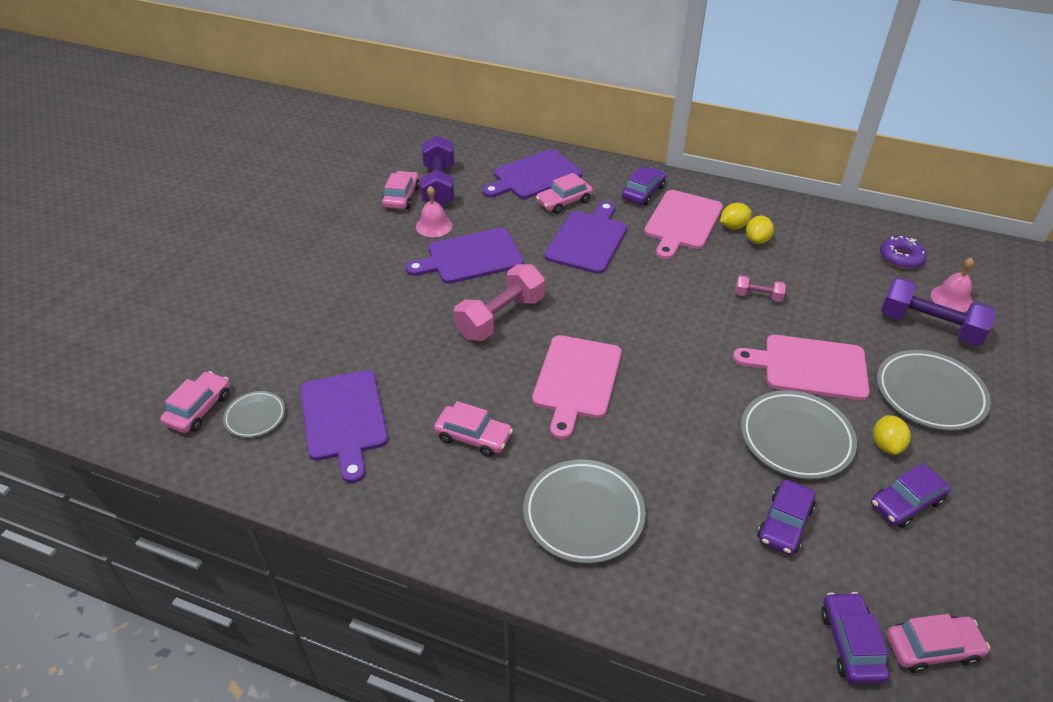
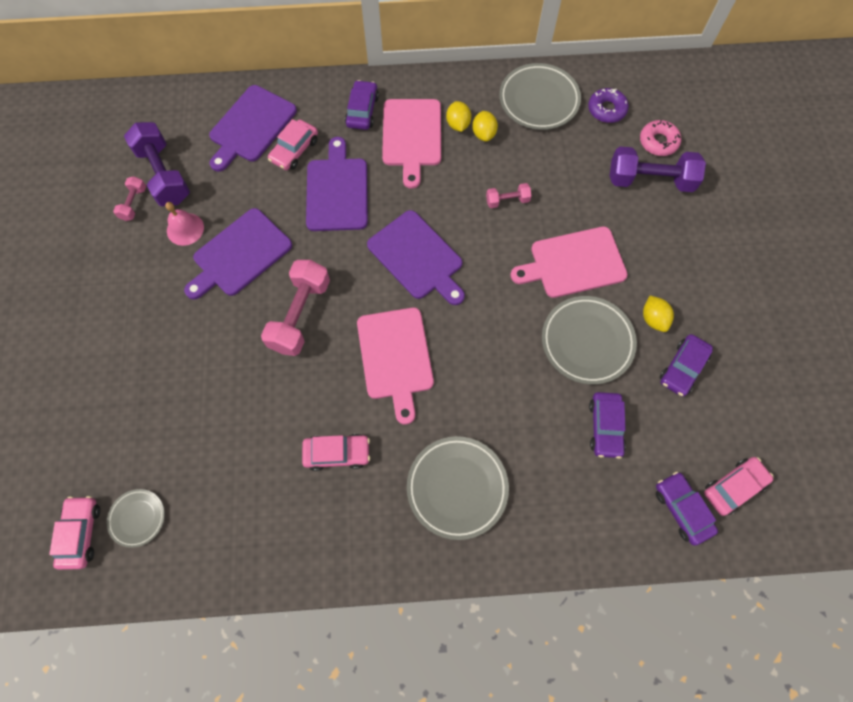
camera: 25 degrees left, 25 degrees up
(344, 419) = (218, 485): purple cutting board -> purple cutting board (417, 257)
(401, 197) = (134, 203): pink car -> pink dumbbell
(733, 226) = (458, 124): yellow lemon -> yellow lemon turned 45 degrees counterclockwise
(929, 394) = (670, 253): grey plate -> grey plate (539, 100)
(951, 298) = (658, 142): pink bell -> pink donut

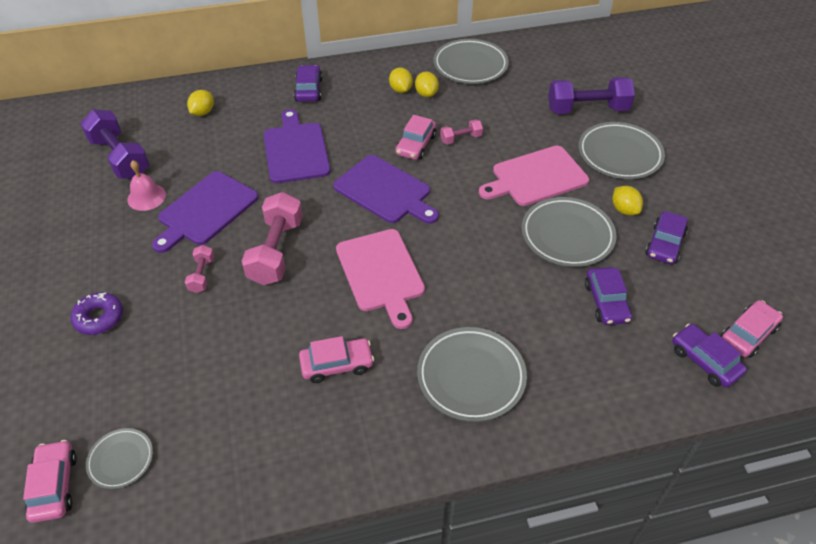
camera: 10 degrees left, 20 degrees down
(134, 203) = (91, 183): pink dumbbell -> pink dumbbell (202, 275)
(251, 126) = (203, 112): purple cutting board -> yellow lemon
(294, 150) = (248, 125): pink car -> pink car (416, 145)
(412, 136) = (359, 103): pink cutting board -> none
(606, 109) = (533, 65): purple donut -> purple donut (99, 318)
(658, 142) = (585, 82): pink donut -> none
(668, 247) = (619, 154): none -> grey plate

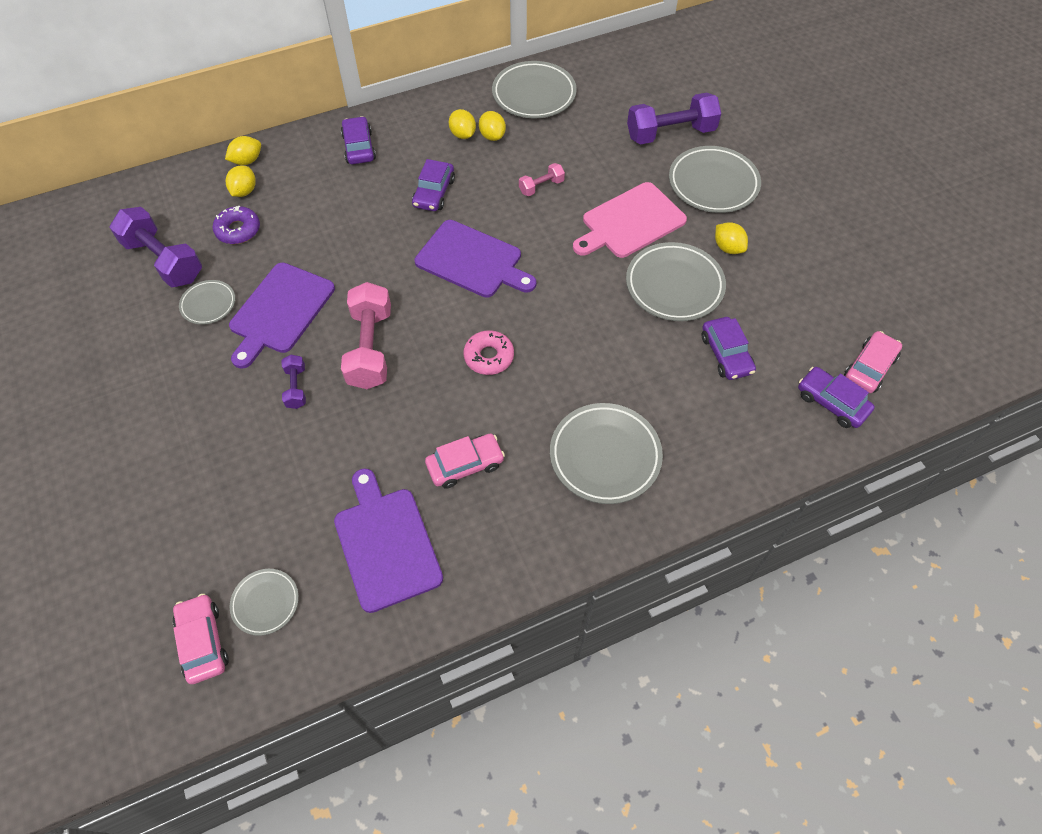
camera: 10 degrees left, 10 degrees up
(99, 318) = (196, 453): purple donut -> purple donut (238, 230)
(146, 197) = (208, 304): pink bell -> grey plate
(202, 275) = (296, 387): pink dumbbell -> purple dumbbell
(212, 89) = (247, 161): none -> yellow lemon
(296, 150) = (362, 224): purple cutting board -> purple cutting board (386, 543)
(381, 273) = (489, 357): pink cutting board -> pink donut
(416, 145) = (494, 200): pink car -> none
(664, 244) = (774, 281): purple car -> purple car (434, 193)

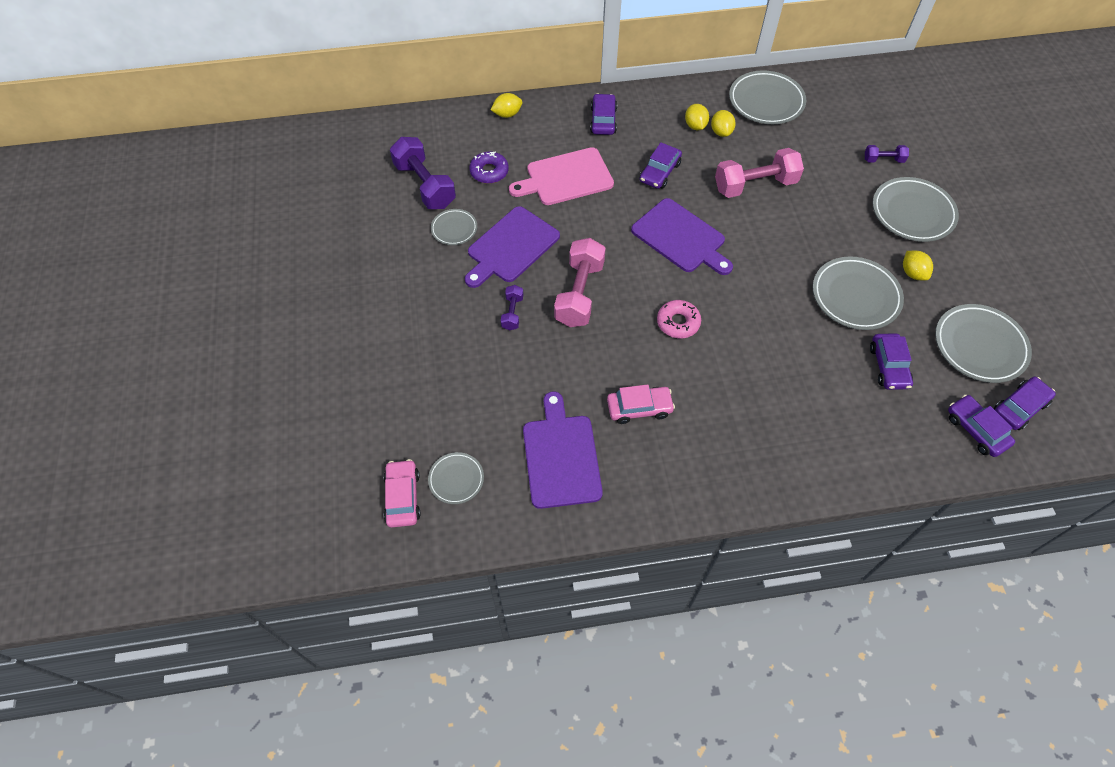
camera: 15 degrees right, 0 degrees up
(244, 191) = (500, 140): yellow lemon -> none
(541, 187) = (755, 185): pink dumbbell -> pink dumbbell, size x2.01
(605, 456) = (760, 428): grey plate -> grey plate (979, 346)
(630, 222) = (828, 232): pink cutting board -> pink cutting board (566, 178)
(670, 133) = (883, 160): purple dumbbell -> purple dumbbell, size x0.50
(869, 367) = (1019, 407): pink car -> purple car

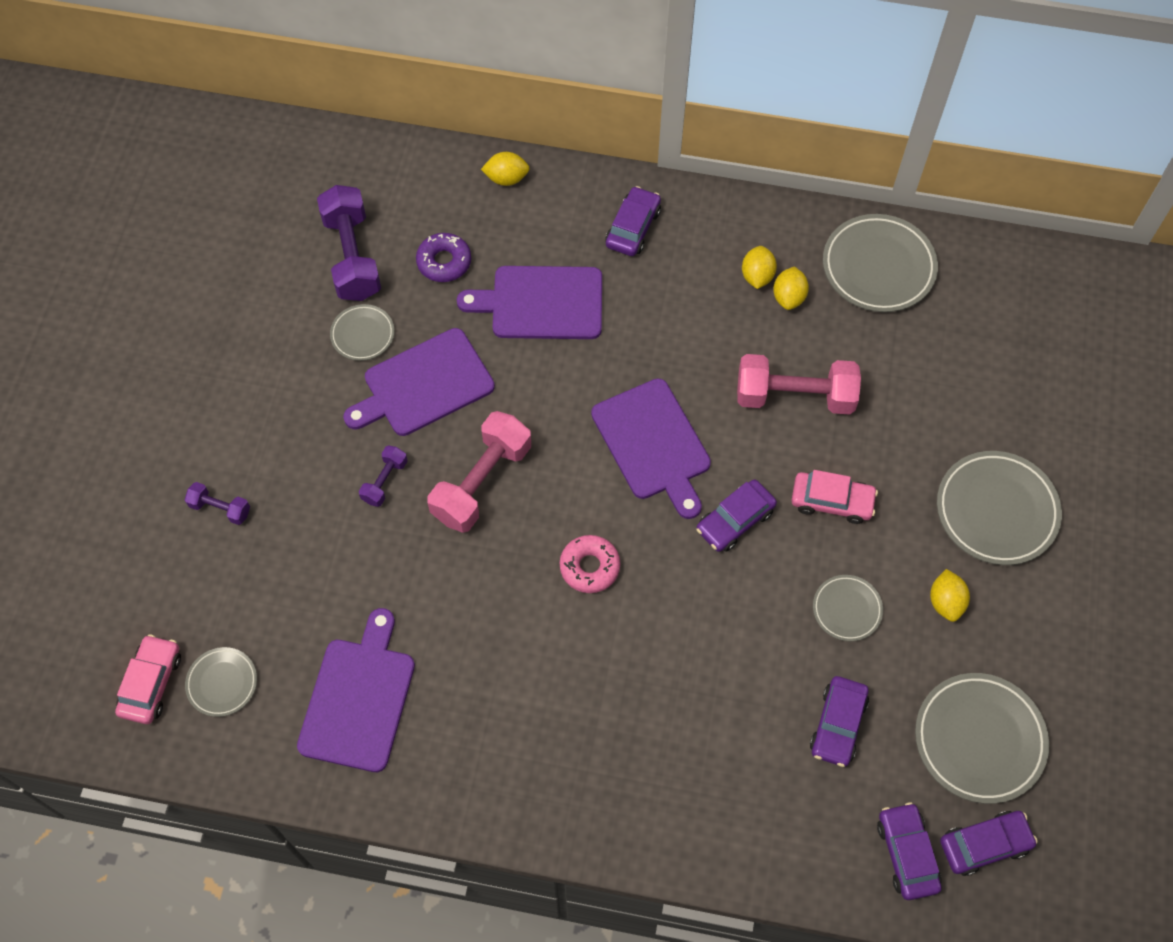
camera: 20 degrees right, 5 degrees up
(566, 178) = (541, 303): pink cutting board -> purple cutting board
(639, 408) = (484, 668): pink car -> pink car (832, 501)
(659, 172) = (672, 334): purple car -> purple car (735, 520)
(855, 296) = (847, 609): grey plate -> grey plate, size x0.55
(883, 160) = (1000, 414): purple dumbbell -> purple dumbbell (220, 508)

